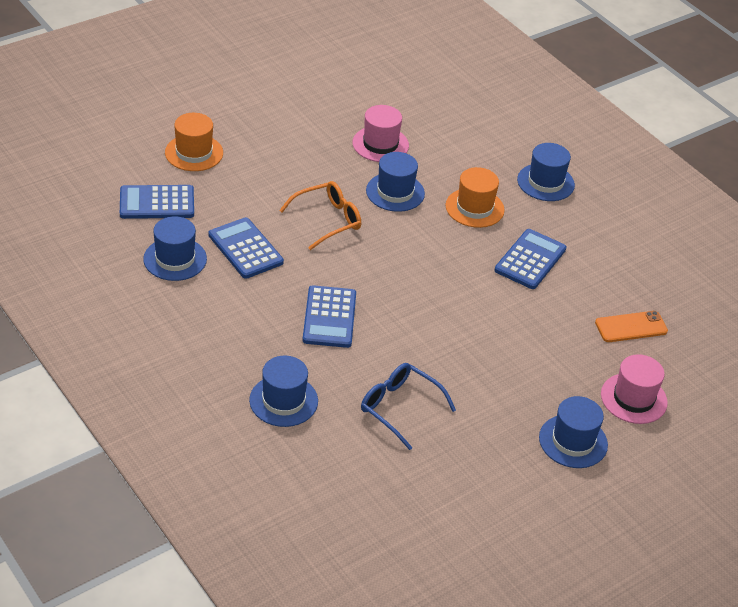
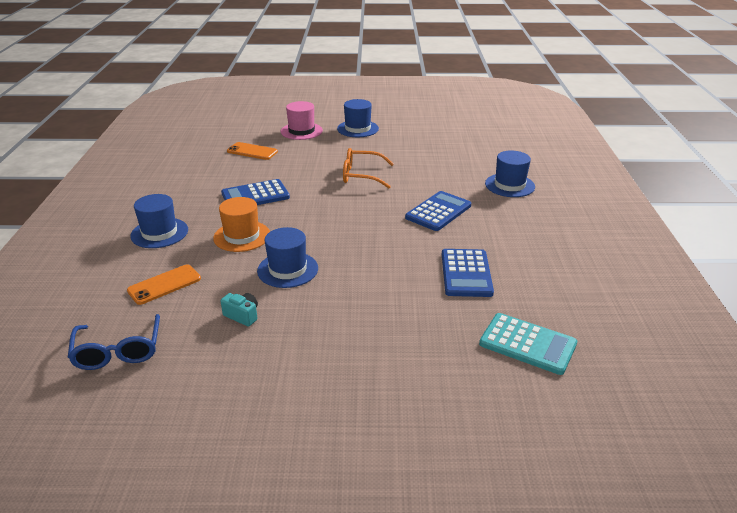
camera: 140 degrees left, 10 degrees down
(157, 203) = (527, 344): blue calculator -> turquoise calculator
(175, 259) = (537, 287): blue hat -> none
(194, 153) = (449, 386): orange hat -> none
(327, 220) = (372, 269): orange glasses -> orange glasses (361, 175)
(380, 144) = (242, 315): pink hat -> turquoise camera
(399, 408) = (438, 163): blue glasses -> blue glasses (118, 351)
(468, 143) = (164, 285): none -> orange phone

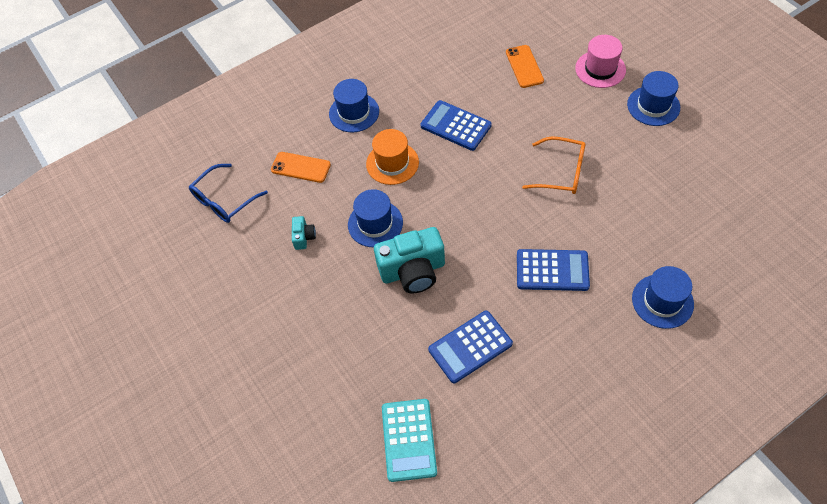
camera: 60 degrees right, 25 degrees up
(361, 175) = (561, 172): orange glasses -> orange glasses turned 135 degrees clockwise
(361, 270) = (413, 271): none -> turquoise camera

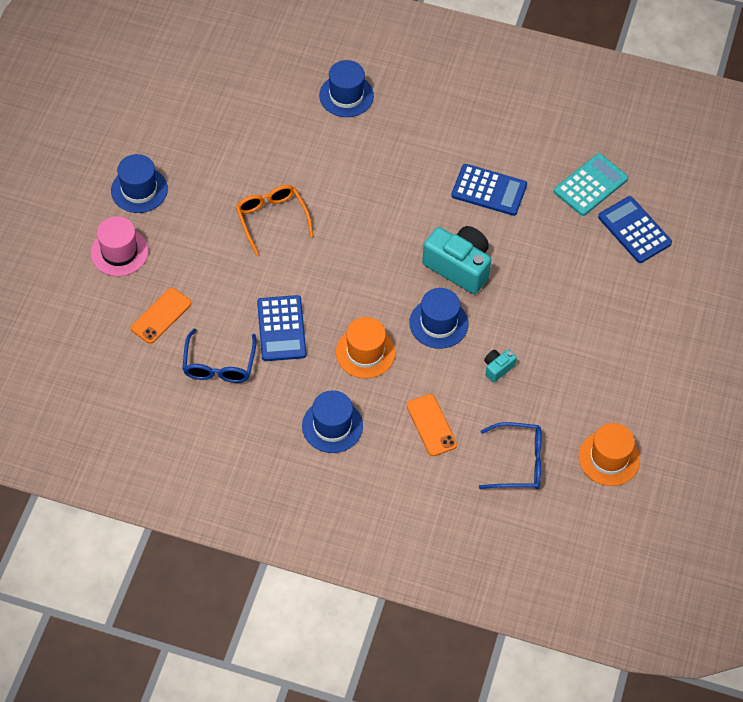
camera: 135 degrees left, 0 degrees up
(170, 258) = (609, 458): none -> orange hat
(456, 78) = (219, 365): none -> blue glasses
(552, 270) = (377, 175): blue calculator -> blue calculator (634, 230)

